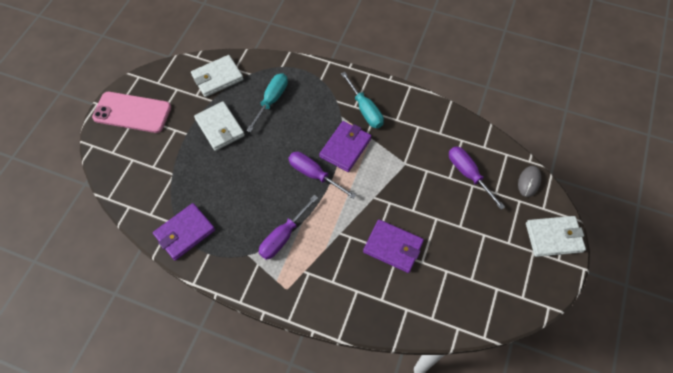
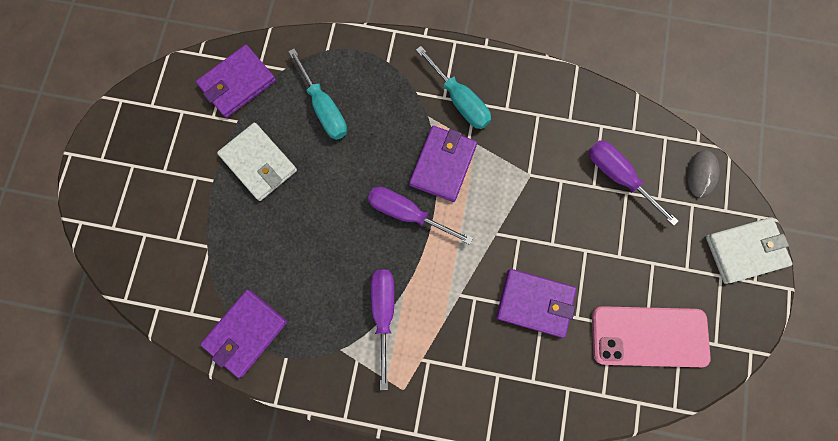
camera: 10 degrees left, 15 degrees up
(132, 112) = (126, 160): pink phone -> pink phone (649, 336)
(217, 78) = (237, 83): white wallet -> purple wallet
(271, 100) = (324, 108): turquoise screwdriver -> turquoise screwdriver turned 135 degrees clockwise
(283, 236) = (383, 313): purple screwdriver -> purple screwdriver turned 150 degrees clockwise

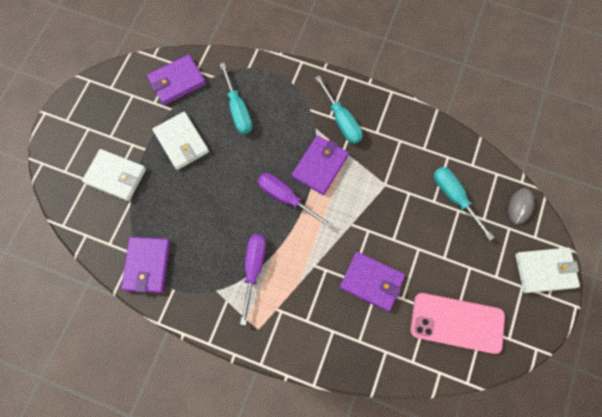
camera: 10 degrees right, 5 degrees down
(181, 223) = (116, 176): none -> white wallet
(246, 333) = (147, 265): purple wallet -> purple wallet turned 45 degrees counterclockwise
(619, 177) = (454, 198): purple screwdriver -> turquoise screwdriver

